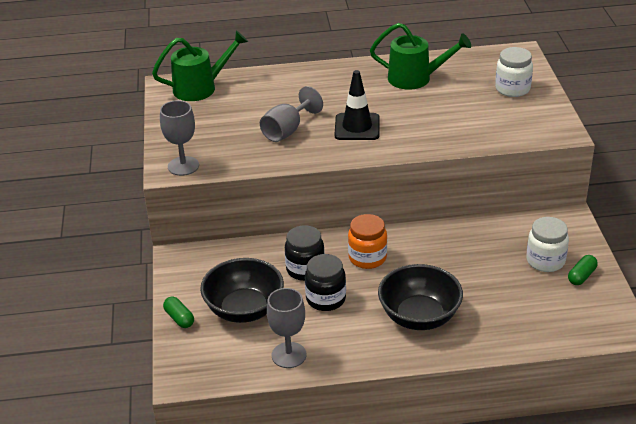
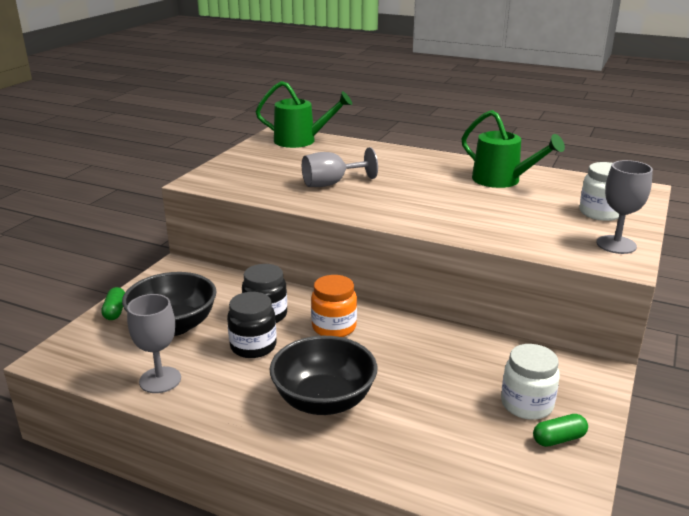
camera: 30 degrees right, 10 degrees down
(183, 166) = (212, 182): grey goblet -> grey goblet (616, 244)
(357, 127) = (398, 198): black traffic cone -> none

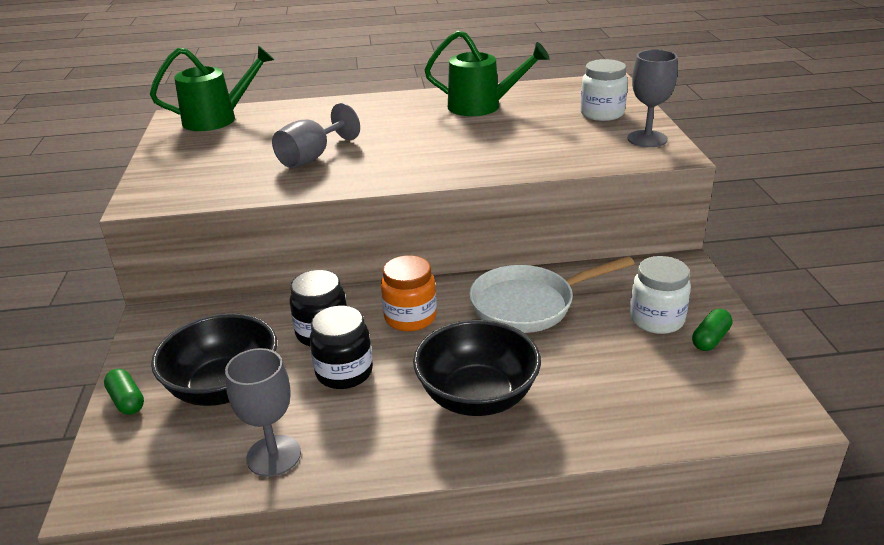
camera: 30 degrees left, 5 degrees up
(431, 352) = (529, 305): none -> white pan

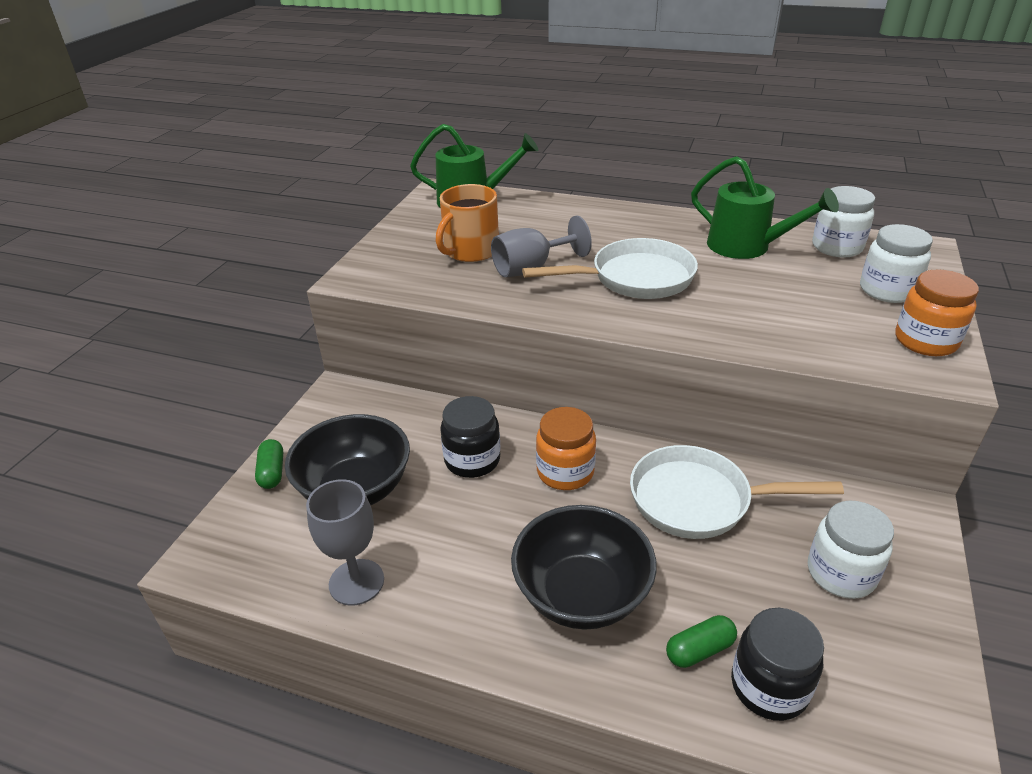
camera: 25 degrees right, 5 degrees up
(245, 156) = (470, 251): none -> orange mug
(344, 372) = (468, 513): black jar -> black jar (769, 687)
(407, 146) = (634, 278): none -> white pan
(549, 93) = (837, 247): none -> white jar
(647, 139) = (925, 341): grey goblet -> orange jar
(710, 339) = (896, 626): green capsule -> green capsule (699, 650)

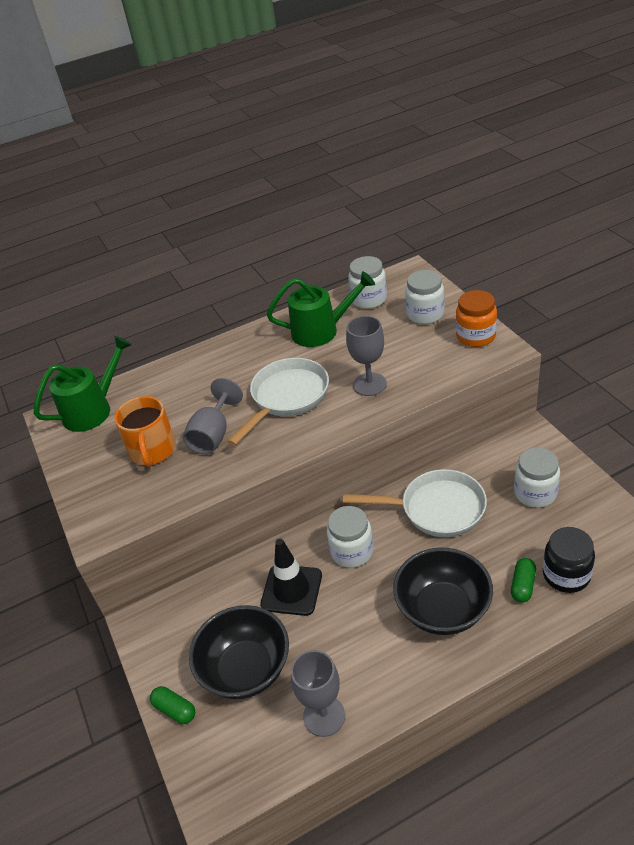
camera: 40 degrees left, 5 degrees up
(472, 460) = (291, 590): black jar -> black traffic cone
(565, 472) = (352, 551): orange jar -> white jar
(699, 500) = (436, 509): white pan -> white pan turned 135 degrees counterclockwise
(732, 314) = (369, 384): none -> grey goblet

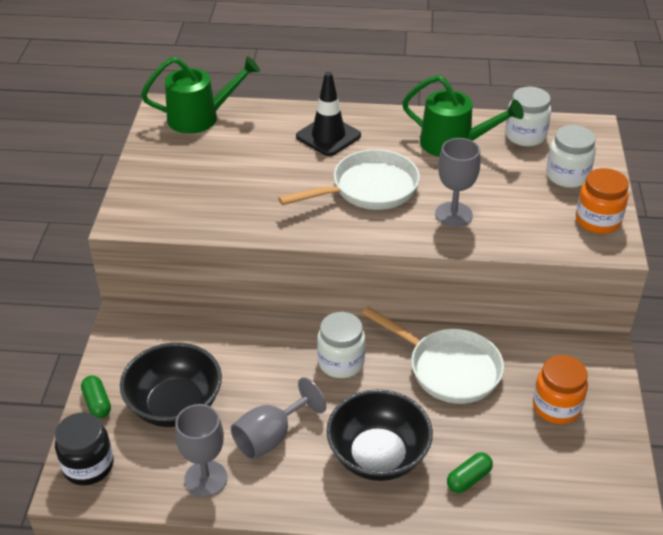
camera: 25 degrees right, 0 degrees up
(152, 450) = (219, 176): orange mug -> none
(213, 435) = (279, 189): grey goblet -> grey goblet (271, 437)
(291, 590) = (263, 365): black traffic cone -> black traffic cone (328, 136)
(535, 493) = (556, 407): white jar -> orange jar
(566, 575) = (518, 494): black jar -> black jar (88, 466)

